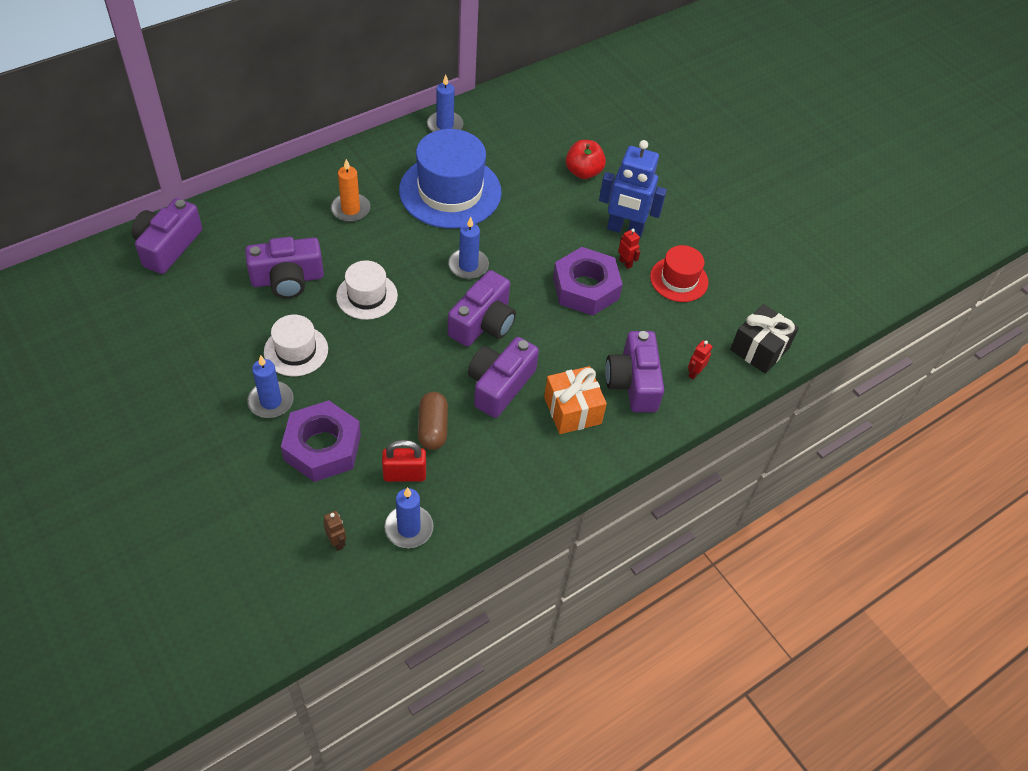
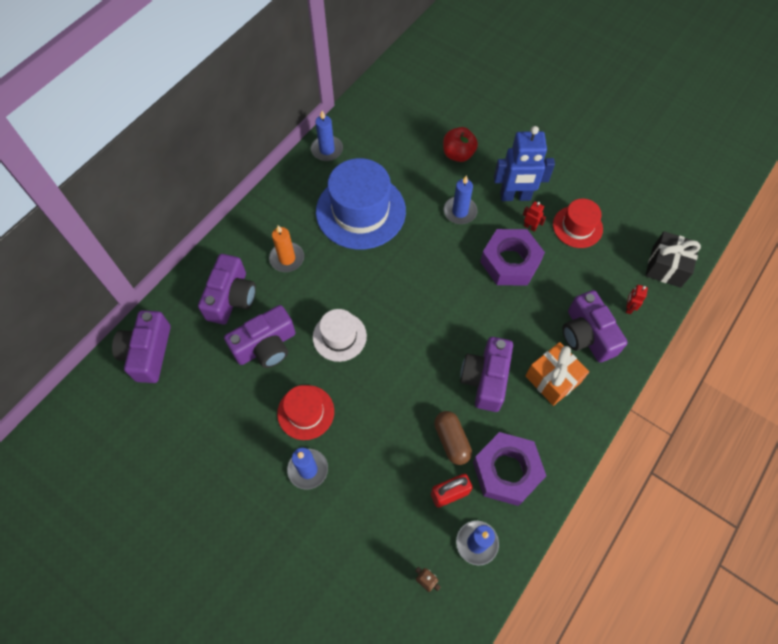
camera: 15 degrees left, 10 degrees up
(296, 350) = (305, 412): white hat -> red hat
(322, 447) = (371, 496): purple nut -> purple nut (507, 471)
(468, 265) = (408, 276): blue candle -> blue candle (460, 212)
(483, 323) = (445, 326): purple camera -> purple camera (231, 297)

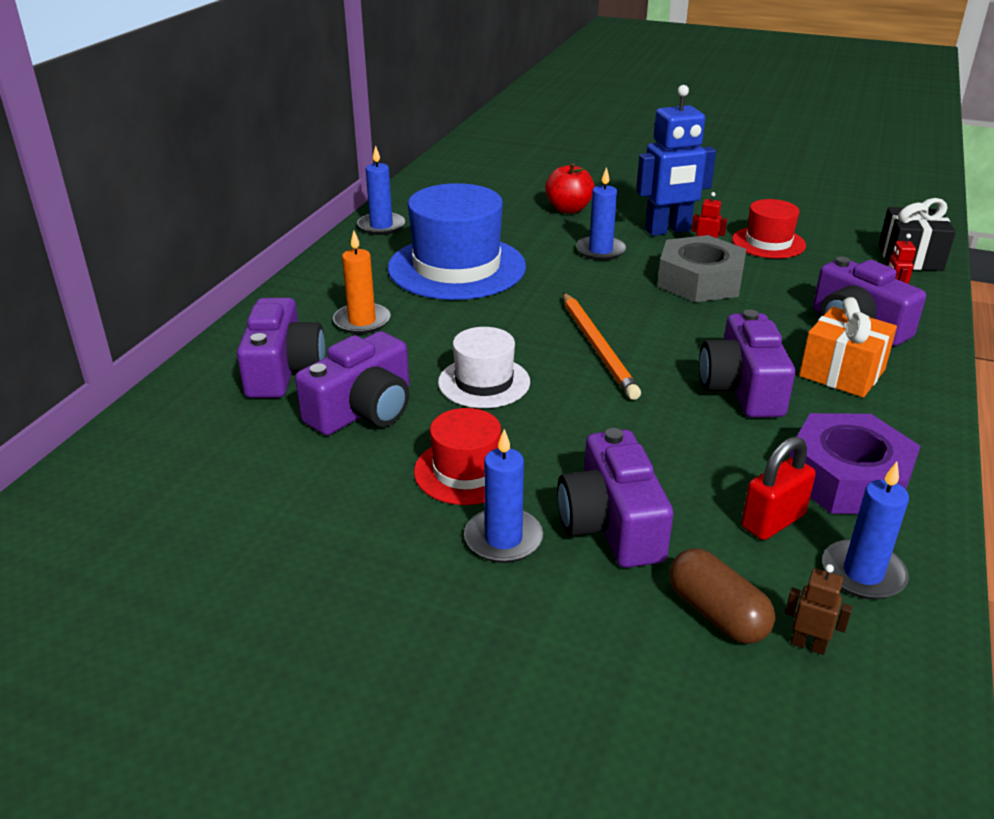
camera: 15 degrees left, 30 degrees down
(148, 353) = (147, 450): purple camera -> purple camera (611, 524)
(417, 319) = (598, 348): none -> orange pencil
(451, 441) = (734, 460): brown capsule -> brown capsule (717, 613)
(510, 262) = (699, 281): purple nut -> grey nut

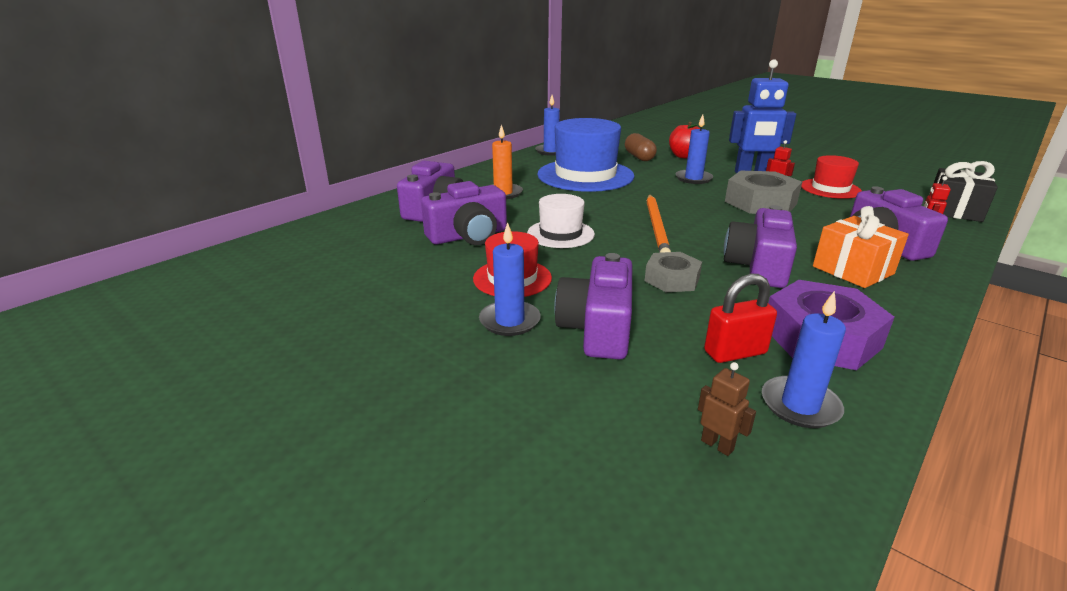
camera: 20 degrees right, 5 degrees down
(657, 430) = (672, 279): none -> grey nut
(717, 613) = (647, 403): brown capsule -> brown capsule (639, 157)

